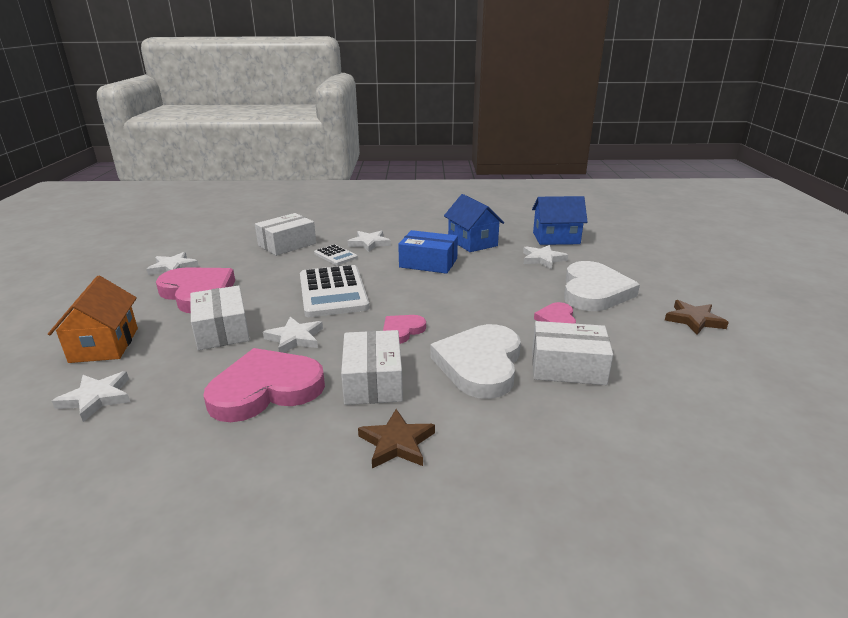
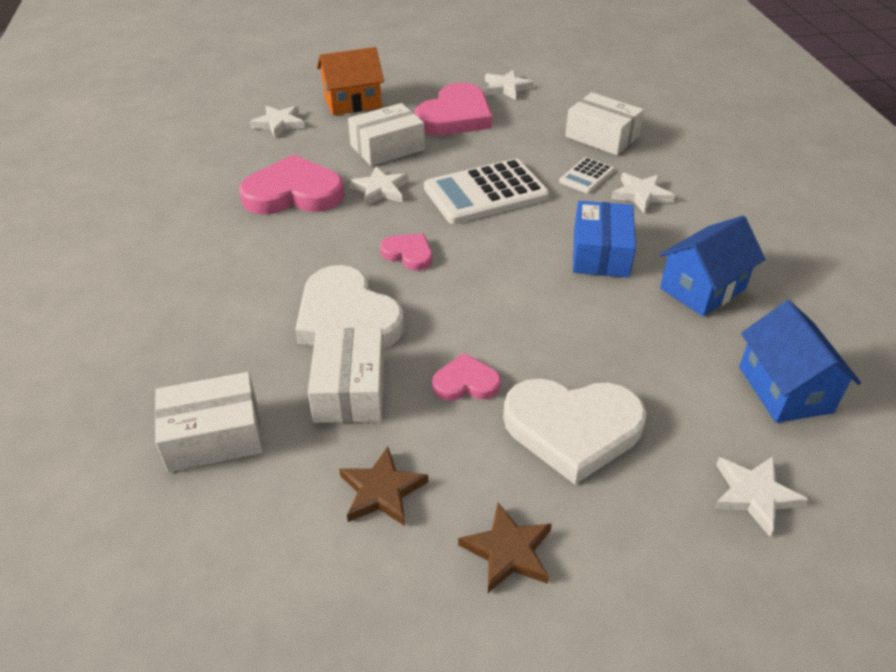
camera: 80 degrees right, 15 degrees up
(266, 389) = (293, 193): pink heart -> pink heart turned 60 degrees counterclockwise
(373, 381) = (310, 248): white box -> white box (214, 435)
(397, 443) = (219, 275): brown star -> brown star (382, 491)
(480, 364) = (347, 317): white heart -> white heart turned 135 degrees counterclockwise
(542, 259) = (674, 370): white star -> white star (754, 495)

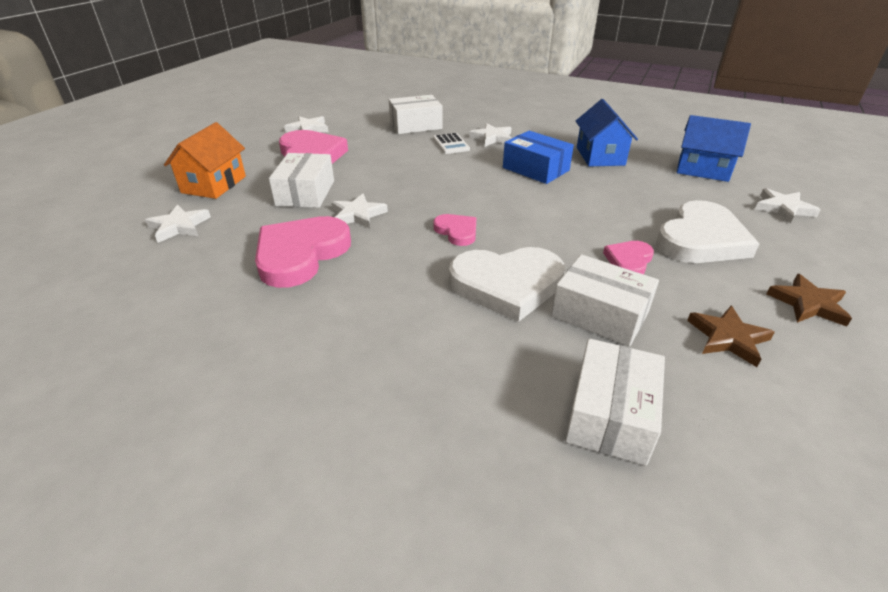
camera: 55 degrees left, 5 degrees down
(408, 254) = (457, 231): pink heart -> pink heart turned 75 degrees clockwise
(485, 193) = (422, 179): white calculator -> none

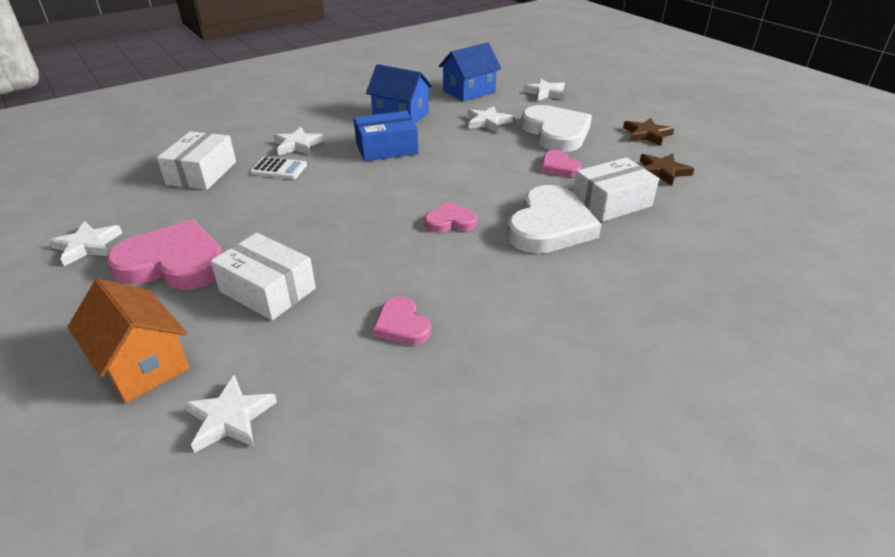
camera: 60 degrees left, 0 degrees up
(301, 254) = (402, 325): pink heart -> pink heart, size x0.51
(357, 215) = (359, 267): white star -> white star (487, 122)
(610, 414) = (710, 239): white box -> none

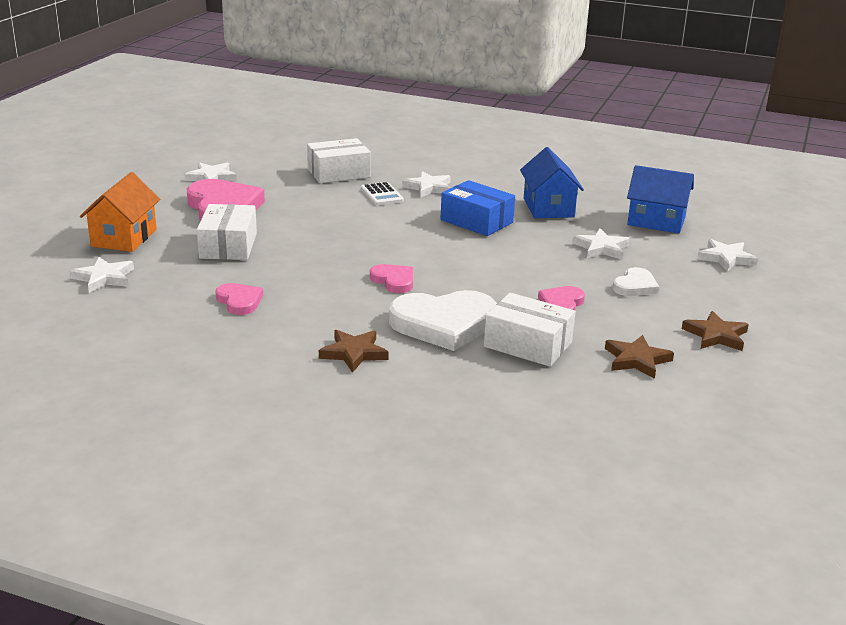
camera: 55 degrees right, 10 degrees down
(402, 325) = (239, 301): pink heart -> pink heart turned 120 degrees clockwise
(556, 132) = (635, 286): white heart -> white heart, size x0.51
(567, 290) = (354, 353): none -> brown star

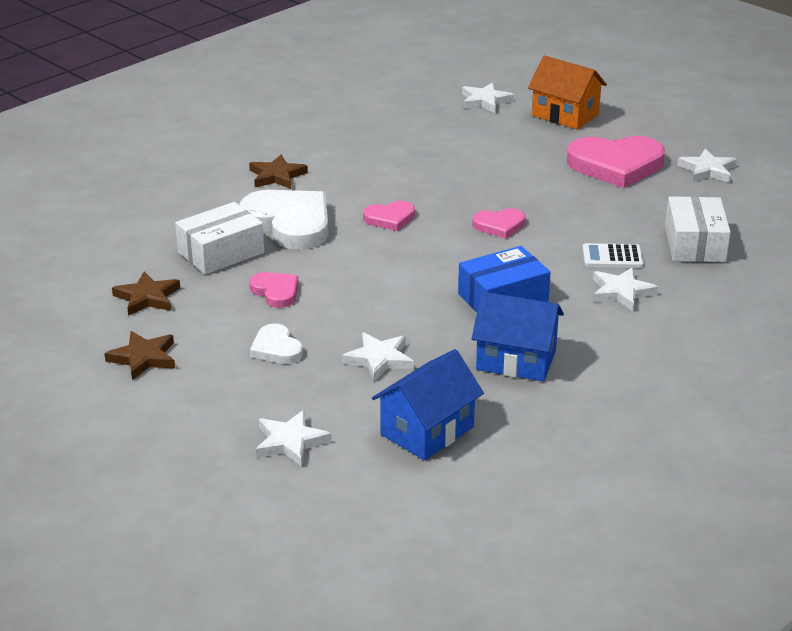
camera: 115 degrees right, 5 degrees up
(228, 246) = (519, 156): white box -> none
(239, 301) = (402, 146): pink heart -> pink heart (499, 225)
(444, 324) = (289, 223): white heart -> white heart turned 120 degrees clockwise

